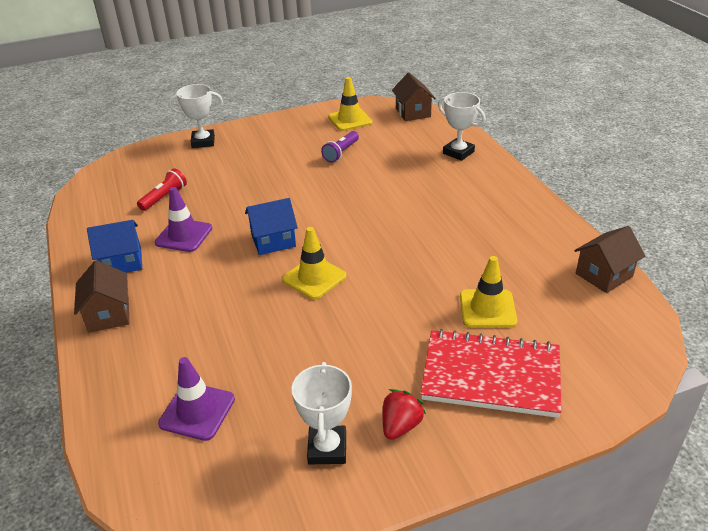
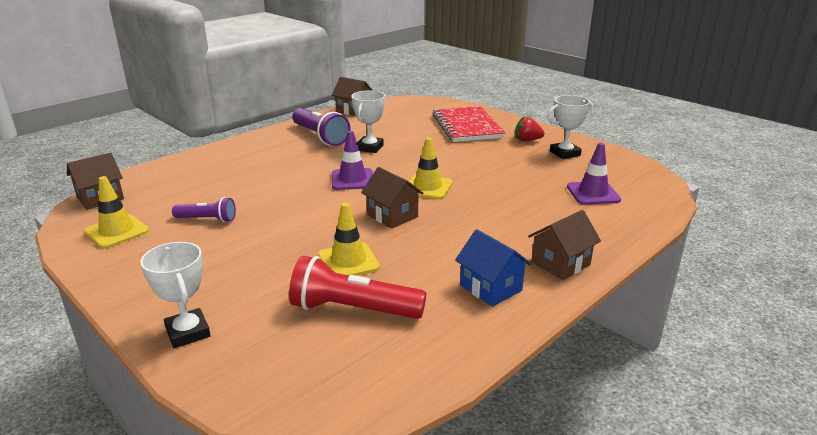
camera: 115 degrees left, 10 degrees down
(164, 197) = (353, 309): red flashlight -> red flashlight, size x1.72
(184, 235) = (418, 266): purple traffic cone -> purple traffic cone (352, 179)
(273, 241) = (392, 216): blue house -> brown house
(458, 152) = (198, 165): white trophy -> white trophy (370, 148)
(487, 309) = (411, 133): yellow traffic cone -> yellow traffic cone (348, 261)
(506, 231) = (320, 136): none -> purple flashlight

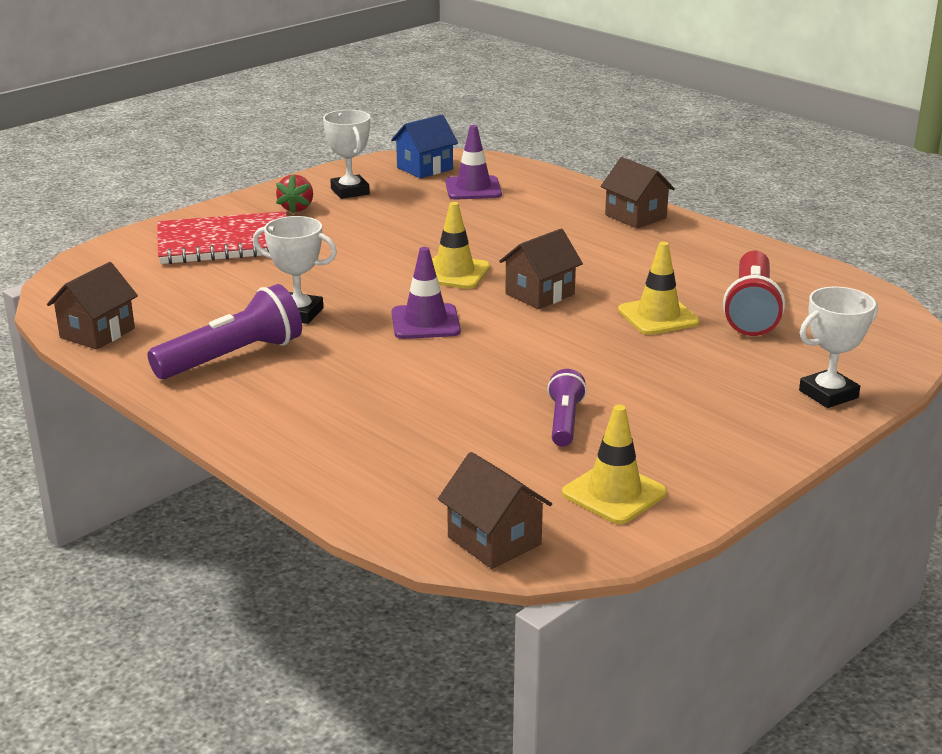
camera: 90 degrees left, 0 degrees up
(491, 288) = (690, 248): blue house -> blue house (425, 168)

